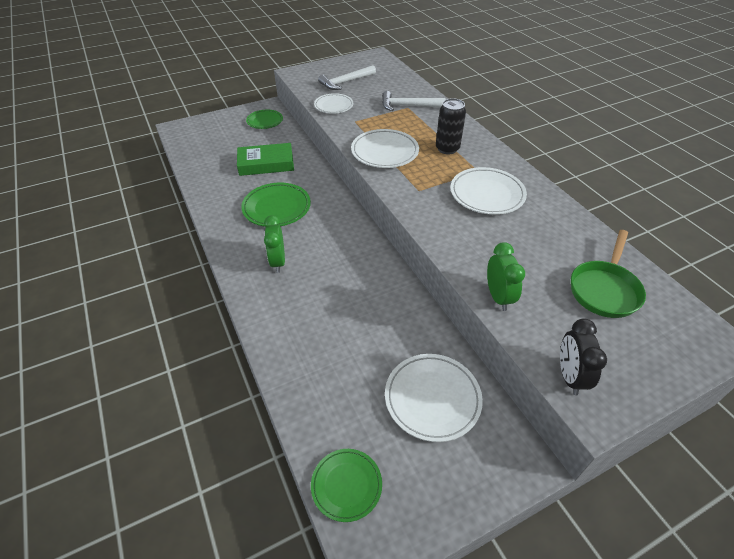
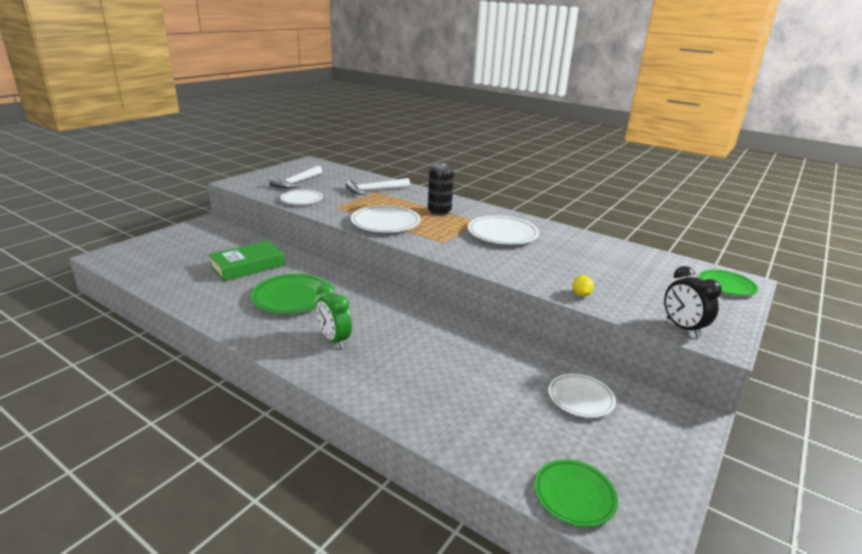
camera: 30 degrees left, 20 degrees down
(265, 121) = (215, 233): green plate -> green plate (726, 285)
(432, 398) = (580, 398): white plate -> white plate, size x0.65
(498, 297) = (581, 294): green clock -> yellow lemon
(604, 289) = (647, 271): green pan -> none

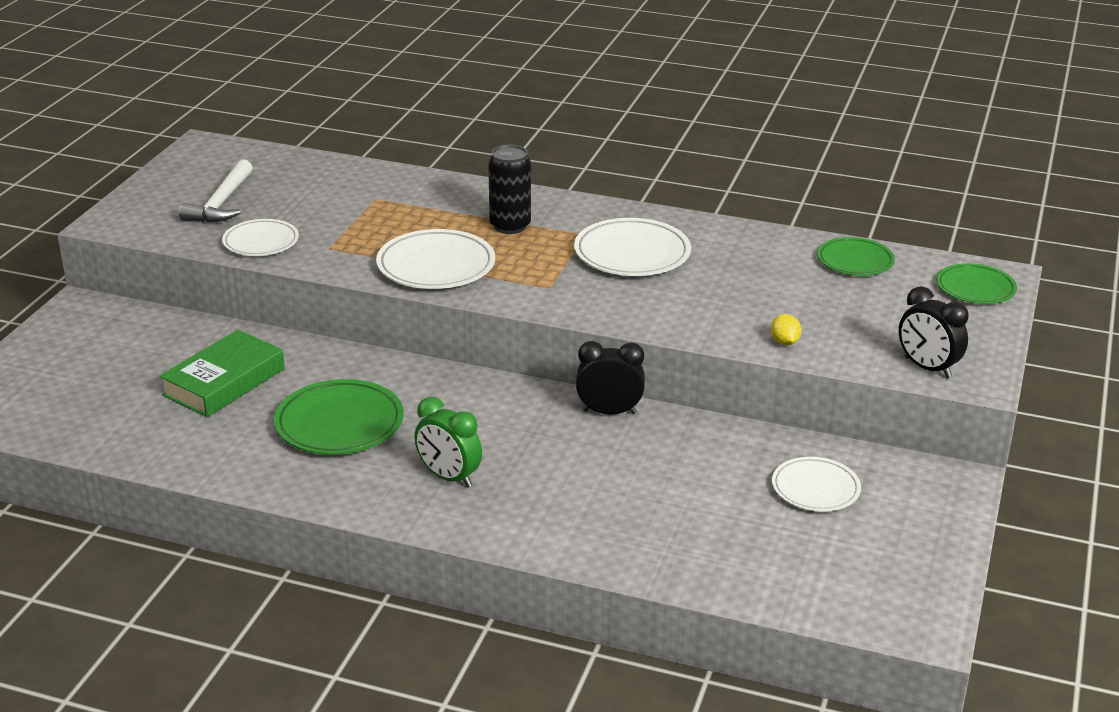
camera: 15 degrees left, 5 degrees up
(375, 190) = (373, 197): white hammer -> none
(457, 321) = (609, 412): none -> black clock
(574, 495) = (840, 601): green plate -> green plate (855, 261)

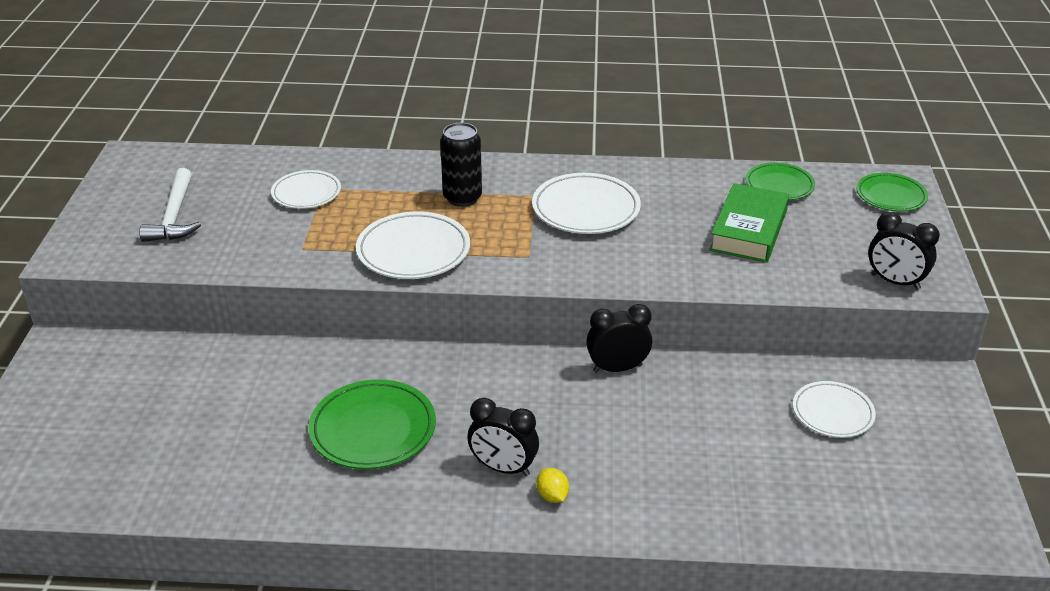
camera: 15 degrees left, 5 degrees up
(224, 382) = (240, 404): green book -> green book (749, 230)
(261, 242) = (232, 253): white plate -> white plate (306, 193)
(449, 477) = (503, 468): green clock -> black clock
(784, 342) = (763, 277): yellow lemon -> yellow lemon (552, 496)

